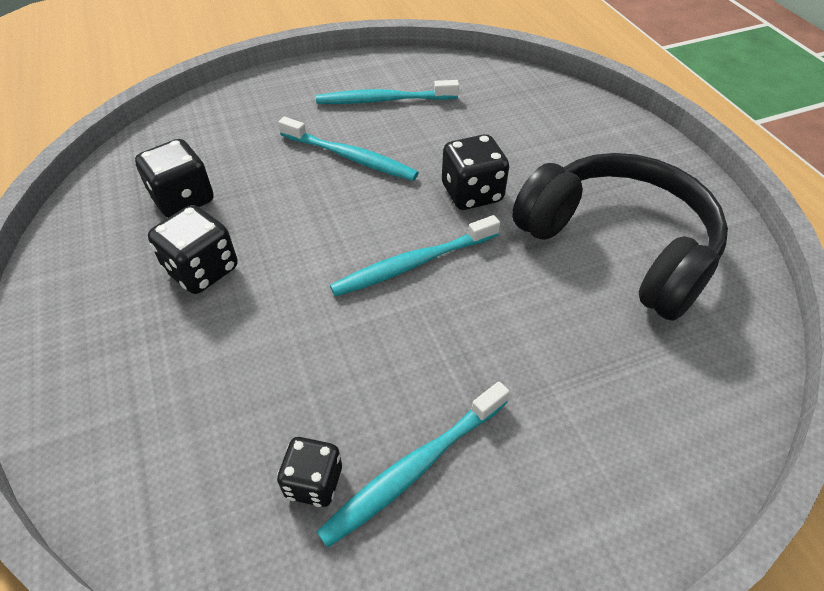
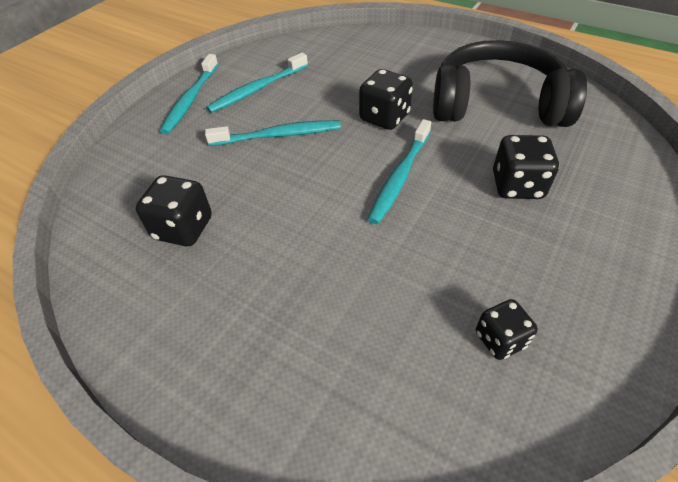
camera: 35 degrees left, 0 degrees up
(202, 270) = (261, 265): black dice -> black dice (517, 186)
(414, 468) = (542, 289): turquoise toothbrush -> turquoise toothbrush (191, 99)

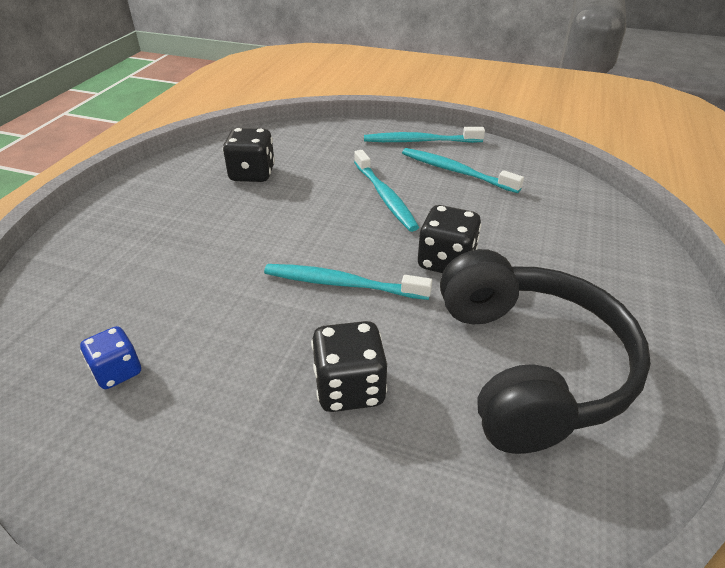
camera: 75 degrees right, 10 degrees down
(500, 339) = (117, 372): black dice -> blue dice

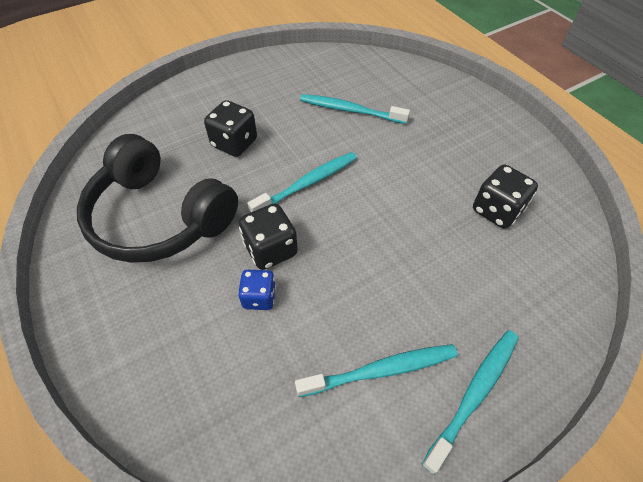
camera: 130 degrees right, 15 degrees up
(117, 372) = (330, 82): blue dice -> blue dice (259, 297)
(385, 196) = (386, 275): turquoise toothbrush -> turquoise toothbrush (350, 110)

